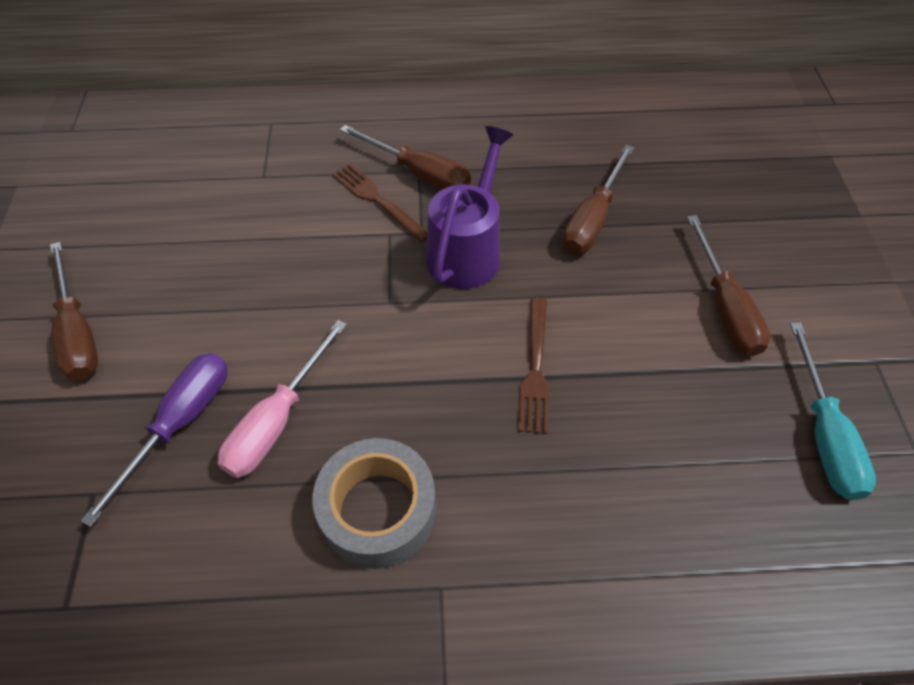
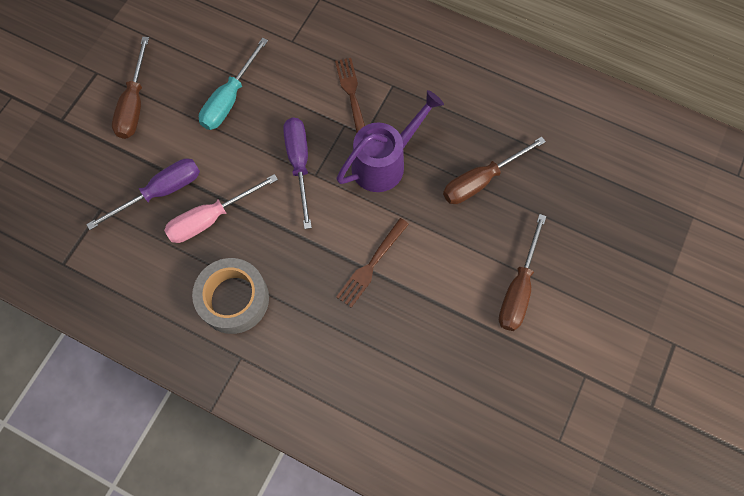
camera: 30 degrees right, 15 degrees up
(361, 299) = (299, 164): none -> purple screwdriver
(419, 174) = (391, 88): brown screwdriver -> none
(823, 434) = (511, 399): turquoise screwdriver -> turquoise screwdriver (230, 99)

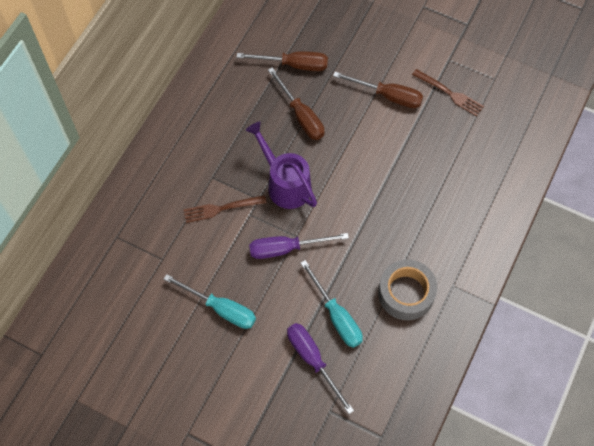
camera: 90 degrees left, 5 degrees down
(134, 104) = (223, 393): brown screwdriver -> brown screwdriver (294, 65)
(211, 218) = (336, 316): pink screwdriver -> turquoise screwdriver
(371, 265) = (373, 193): brown fork -> brown fork (449, 93)

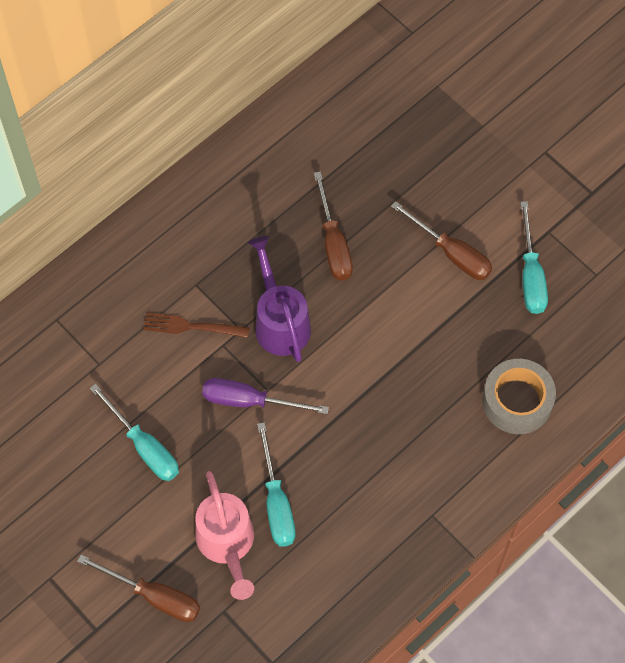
camera: 20 degrees right, 0 degrees up
(294, 65) = (350, 176): brown screwdriver -> brown screwdriver (154, 596)
(313, 360) = (227, 545): purple screwdriver -> pink watering can
(406, 293) = (371, 504): grey tape -> grey tape (517, 401)
(449, 93) = (530, 275): brown fork -> turquoise screwdriver

